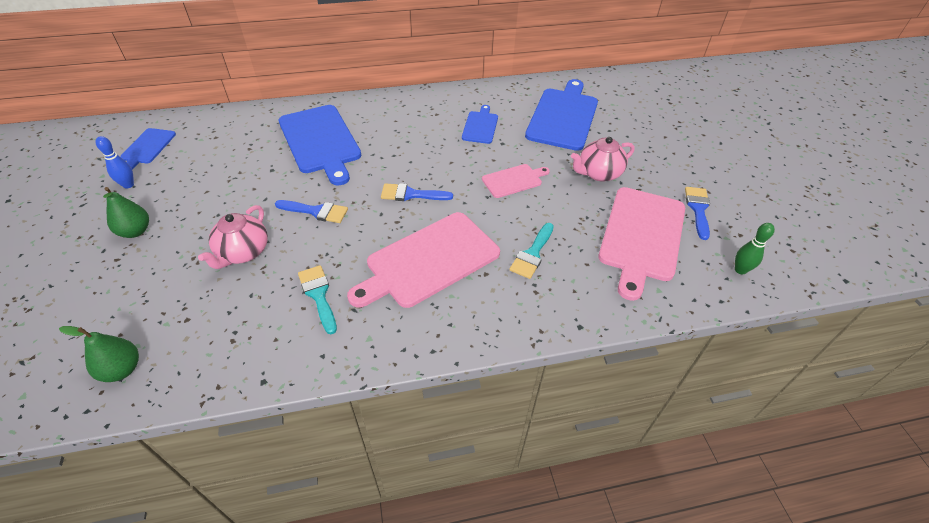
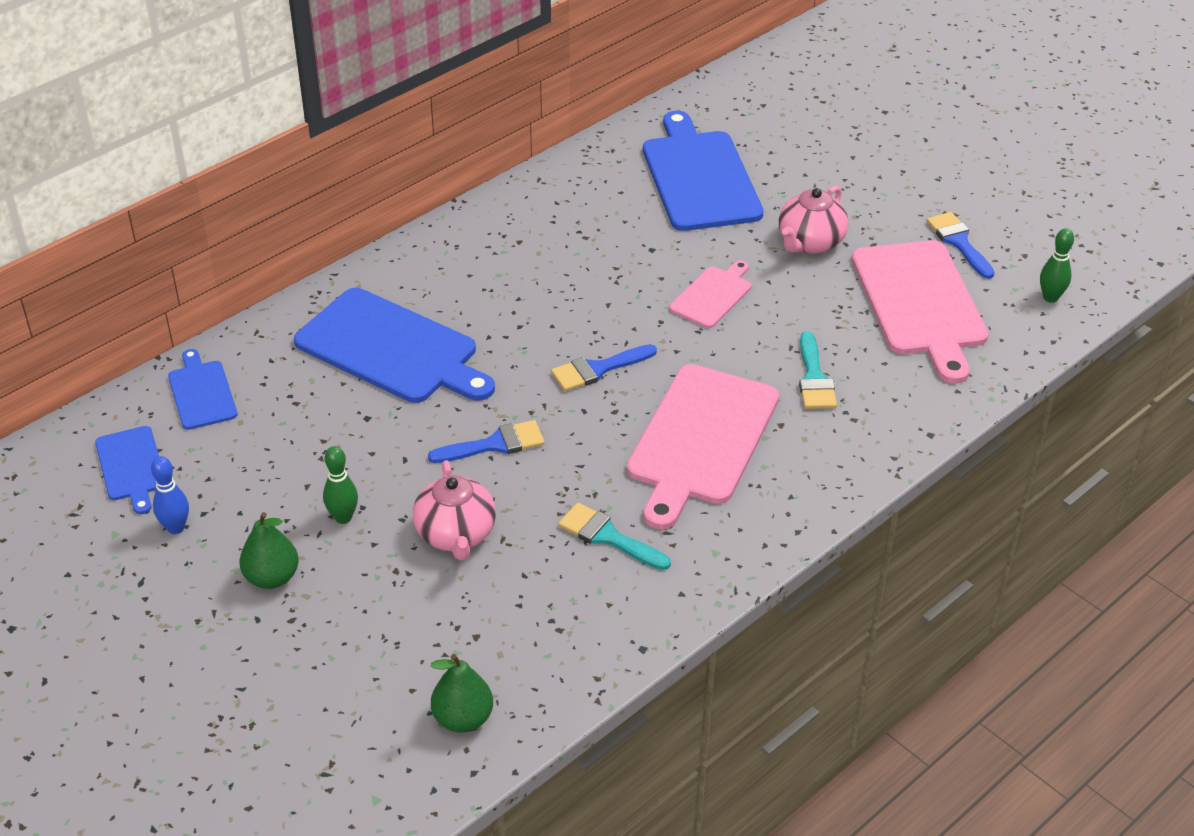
camera: 30 degrees left, 5 degrees down
(203, 216) = (343, 517): none -> green bowling pin
(480, 126) = (599, 236): blue cutting board -> blue cutting board (201, 392)

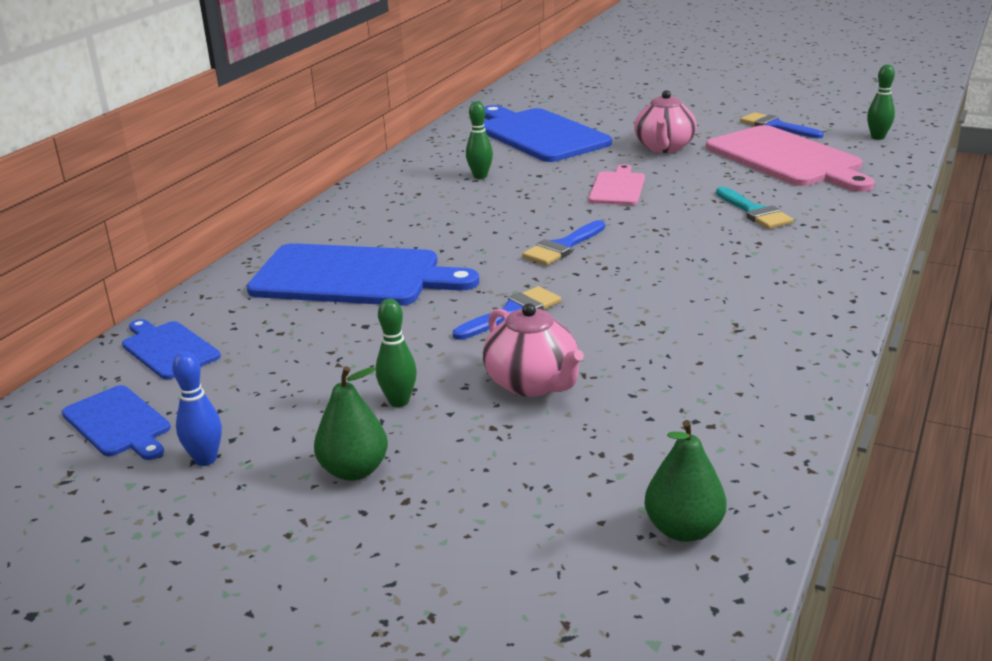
camera: 20 degrees left, 15 degrees down
(594, 232) = (480, 176): none -> green bowling pin
(608, 536) = (686, 346): turquoise brush -> none
(701, 440) = (701, 266): pink cutting board -> none

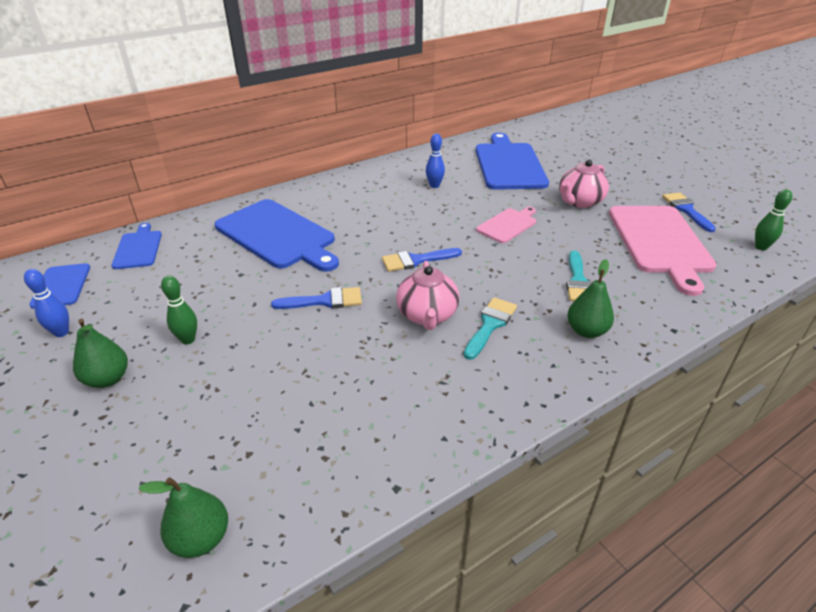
camera: 30 degrees right, 10 degrees up
(480, 176) = (434, 185): green bowling pin -> blue bowling pin
(533, 383) = (268, 363): pink teapot -> pink teapot (427, 315)
(719, 272) = (490, 325): none -> turquoise brush
(814, 246) = (586, 331): none -> green pear

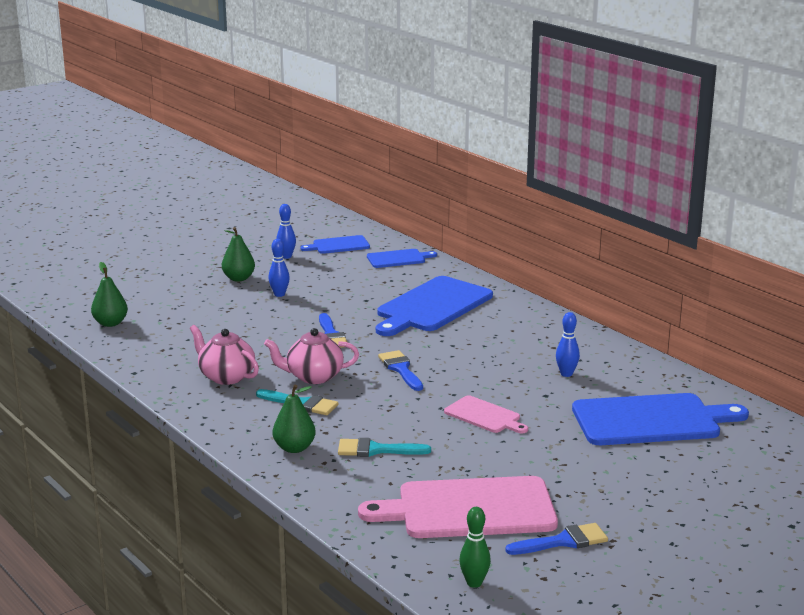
camera: 85 degrees right, 15 degrees down
(188, 339) = (279, 294): green bowling pin -> blue bowling pin
(579, 202) = (558, 464): pink teapot -> pink teapot (226, 377)

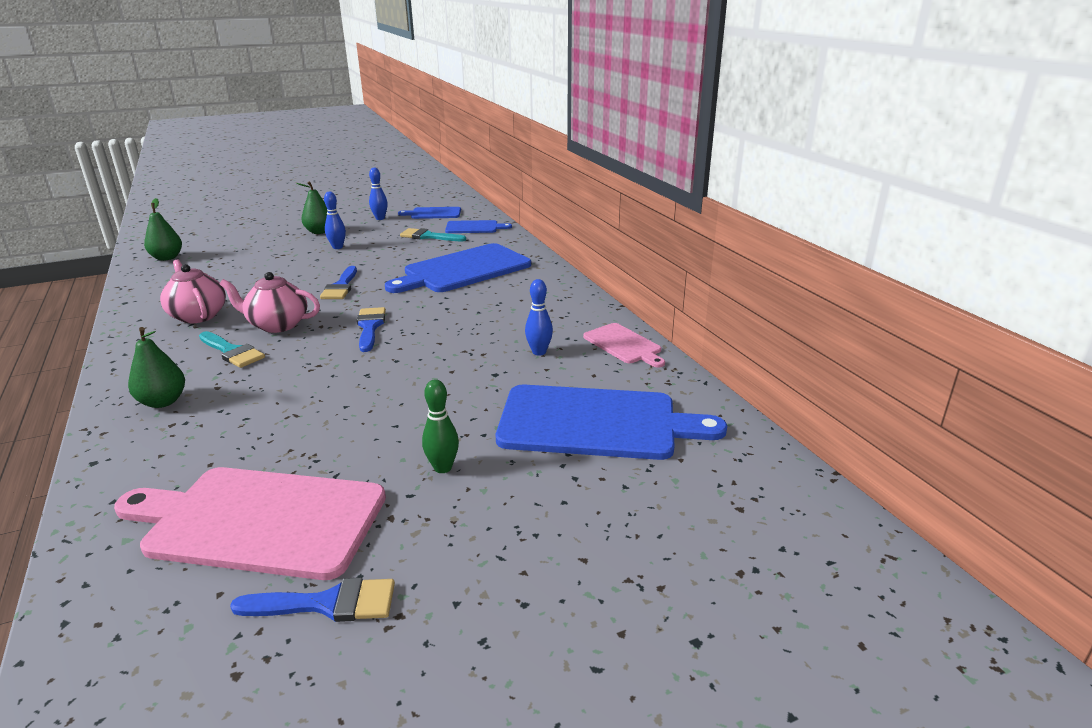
camera: 15 degrees right, 5 degrees up
(376, 450) = (243, 417): turquoise brush -> turquoise brush (428, 236)
(474, 583) = (130, 662): green bowling pin -> green bowling pin (443, 468)
(484, 416) = (404, 390): pink cutting board -> pink cutting board (624, 345)

